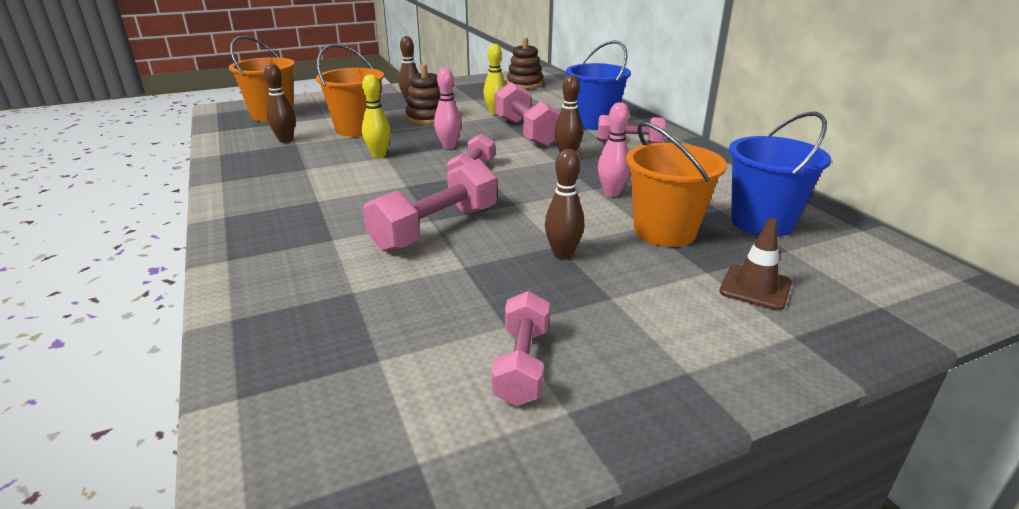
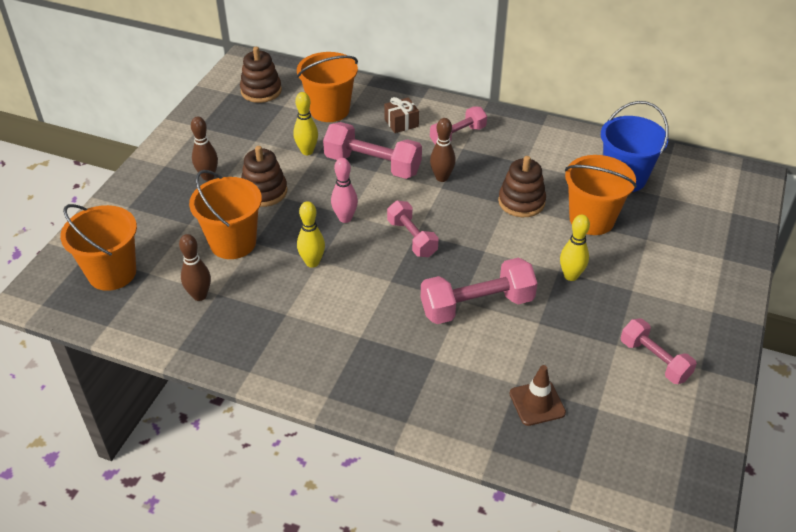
camera: 45 degrees left, 15 degrees up
(436, 229) = (477, 306): pink dumbbell -> pink dumbbell turned 75 degrees clockwise
(552, 103) = (329, 110): none -> orange bucket
(563, 254) = (571, 276): brown bowling pin -> yellow bowling pin
(594, 123) = (401, 123): blue bucket -> brown gift
(611, 193) = (521, 202): pink bowling pin -> brown stacking toy
(755, 287) = (677, 236): brown traffic cone -> brown traffic cone (537, 403)

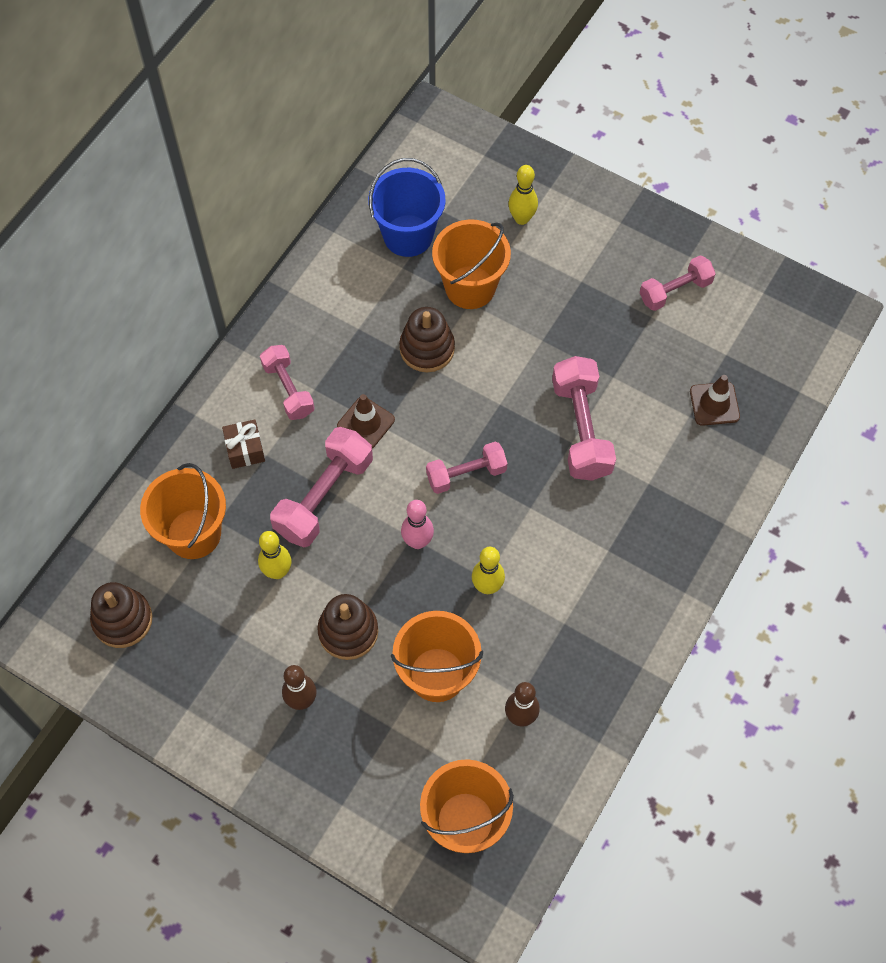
camera: 80 degrees left, 20 degrees up
(442, 178) = (366, 423): brown bowling pin -> brown traffic cone
(571, 276) = (552, 330): yellow bowling pin -> yellow bowling pin (521, 218)

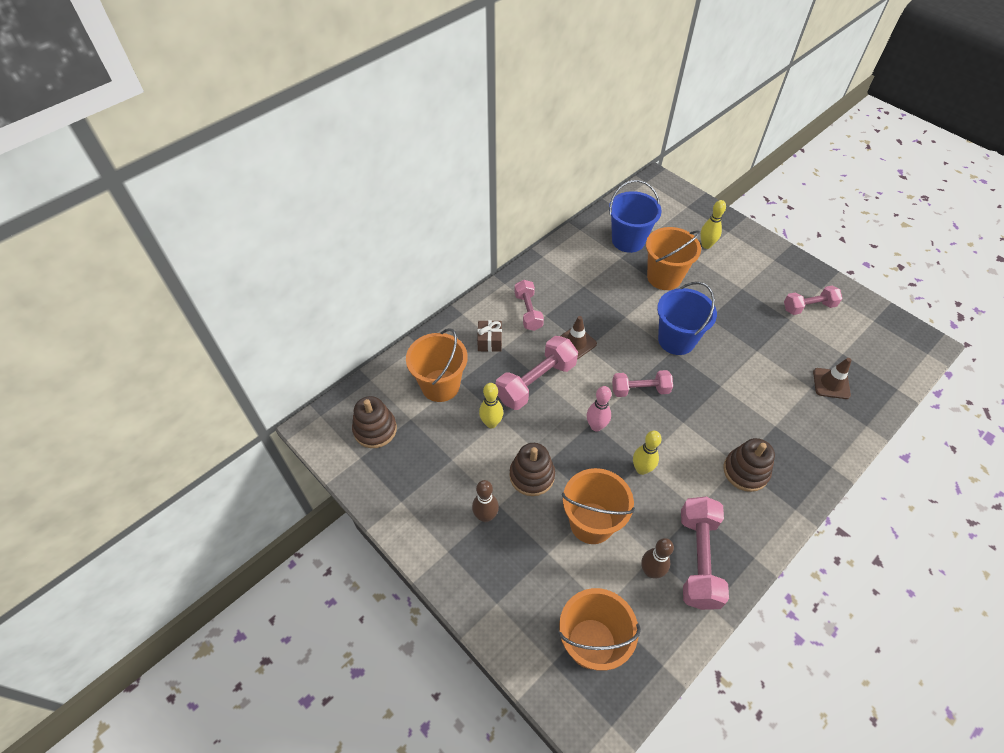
camera: 15 degrees right, 10 degrees down
(427, 348) = (627, 307): brown stacking toy -> brown stacking toy (745, 471)
(503, 386) = (676, 340): none -> blue bucket
(581, 429) = (729, 379): pink dumbbell -> pink dumbbell (698, 559)

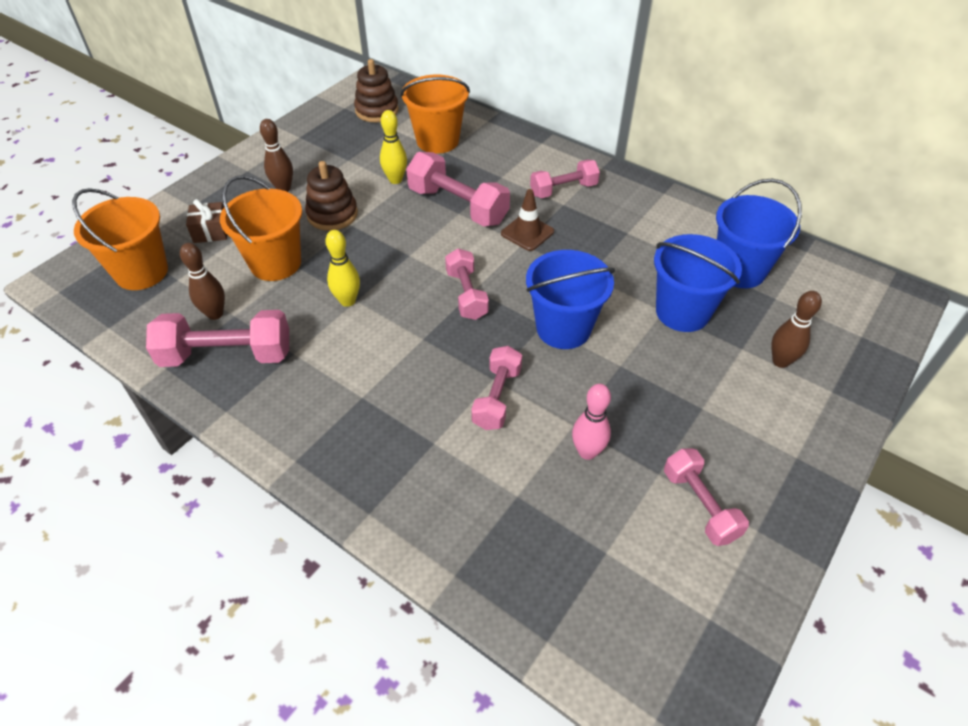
camera: 80 degrees right, 5 degrees down
(490, 341) = (507, 166): brown gift -> brown gift (211, 231)
(596, 426) = (403, 258): pink bowling pin -> pink bowling pin (587, 452)
(664, 277) = (682, 312): orange bucket -> blue bucket
(706, 245) = (780, 361): yellow bowling pin -> brown bowling pin
(737, 386) = (497, 397): none -> pink dumbbell
(745, 471) = (352, 404): brown stacking toy -> none
(831, 383) = (532, 527): brown traffic cone -> none

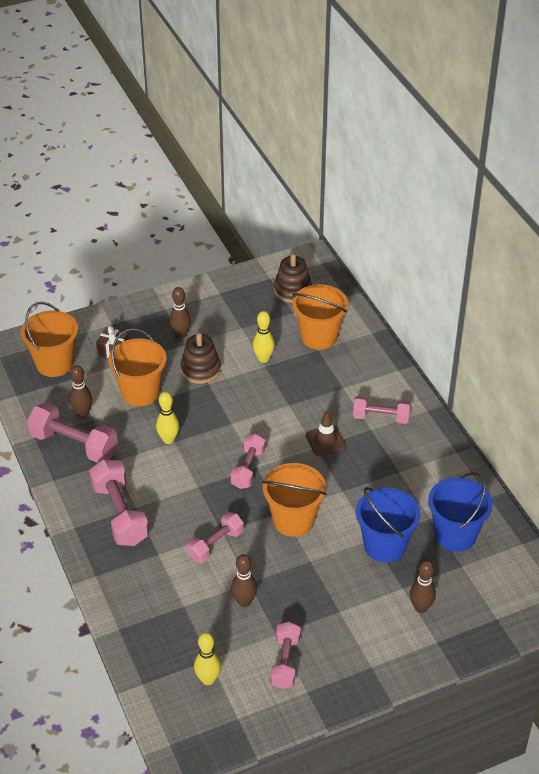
camera: 30 degrees right, 5 degrees down
(458, 206) = (292, 399): pink dumbbell -> pink dumbbell (120, 514)
(563, 328) = (293, 520): blue bucket -> orange bucket
(587, 452) = (244, 602): pink bowling pin -> brown bowling pin
(627, 583) = (208, 679): none -> yellow bowling pin

